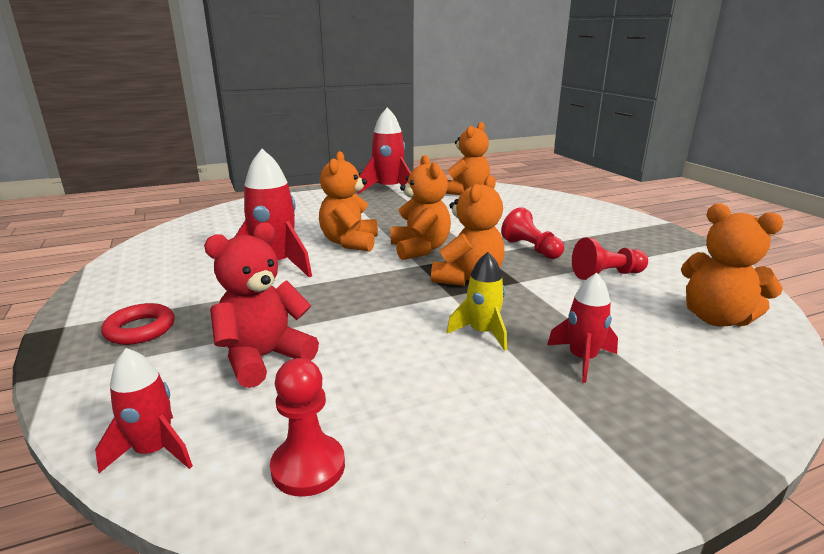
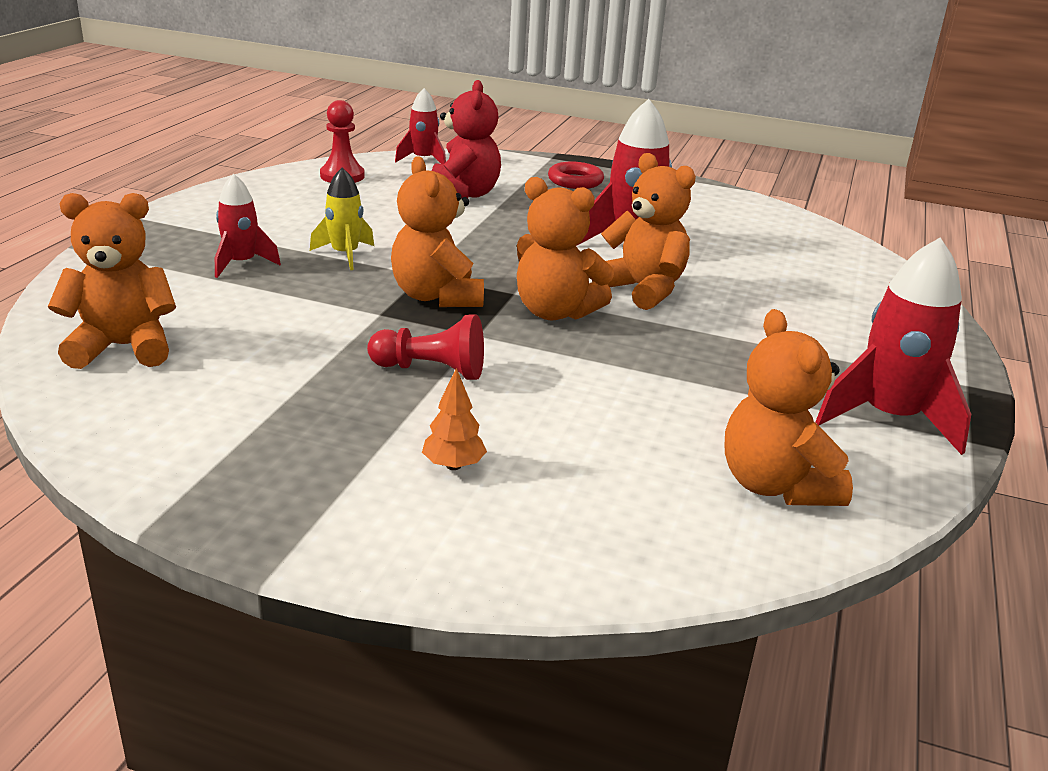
camera: 130 degrees right, 5 degrees up
(568, 223) = (453, 466): none -> orange tree
(606, 275) = (288, 363): red pawn -> none

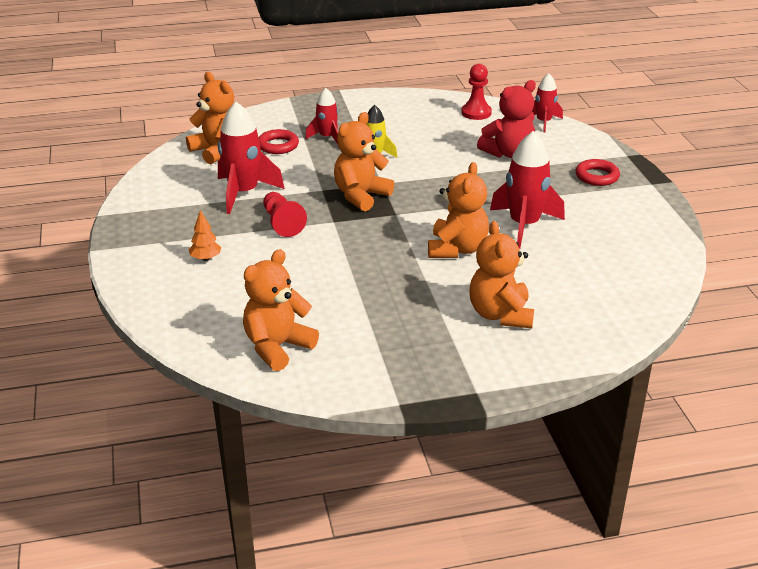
camera: 60 degrees right, 5 degrees up
(199, 300) = (278, 145): none -> red ring
(555, 312) = (388, 233): orange teddy bear -> orange teddy bear (500, 314)
(889, 418) = (393, 369): red rocket -> red rocket (244, 193)

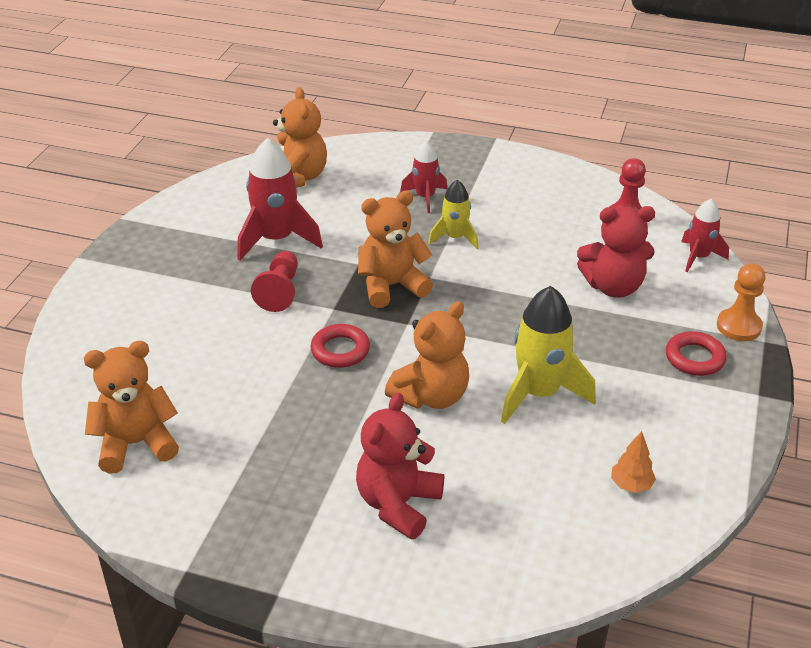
camera: 30 degrees right, 5 degrees up
(205, 258) = (168, 307): orange tree -> orange tree (631, 485)
(278, 145) = (364, 191): red ring -> red ring (340, 350)
(500, 314) = (398, 504): orange teddy bear -> red teddy bear
(524, 225) = (539, 393): red rocket -> yellow rocket
(605, 152) = (739, 326): none -> orange pawn

